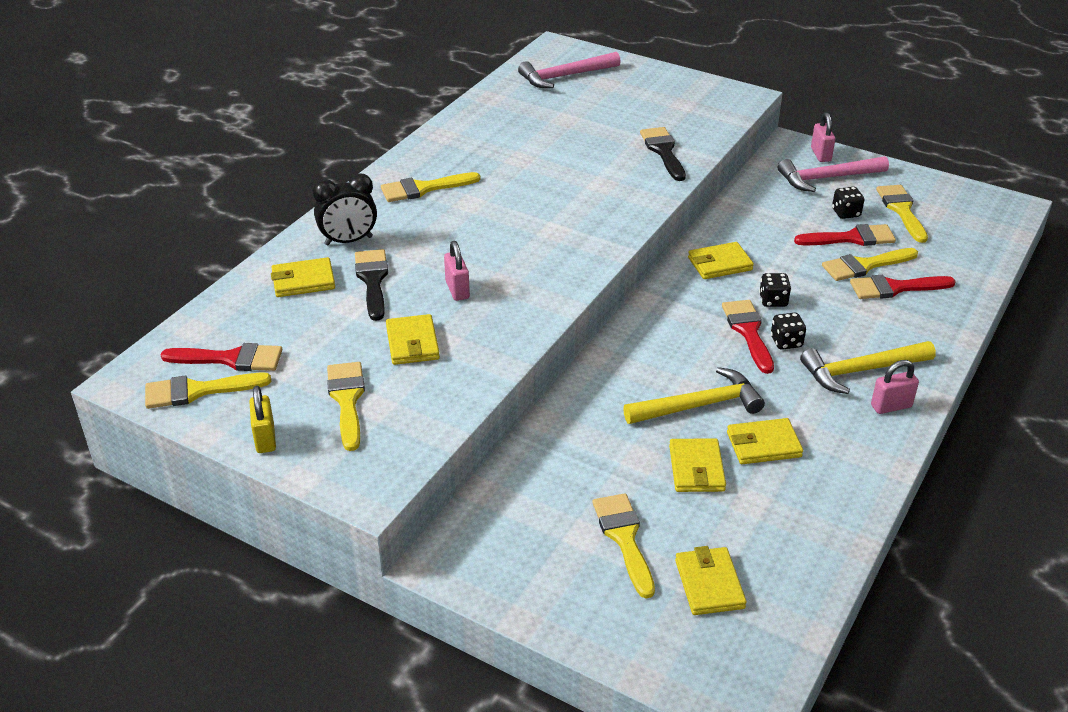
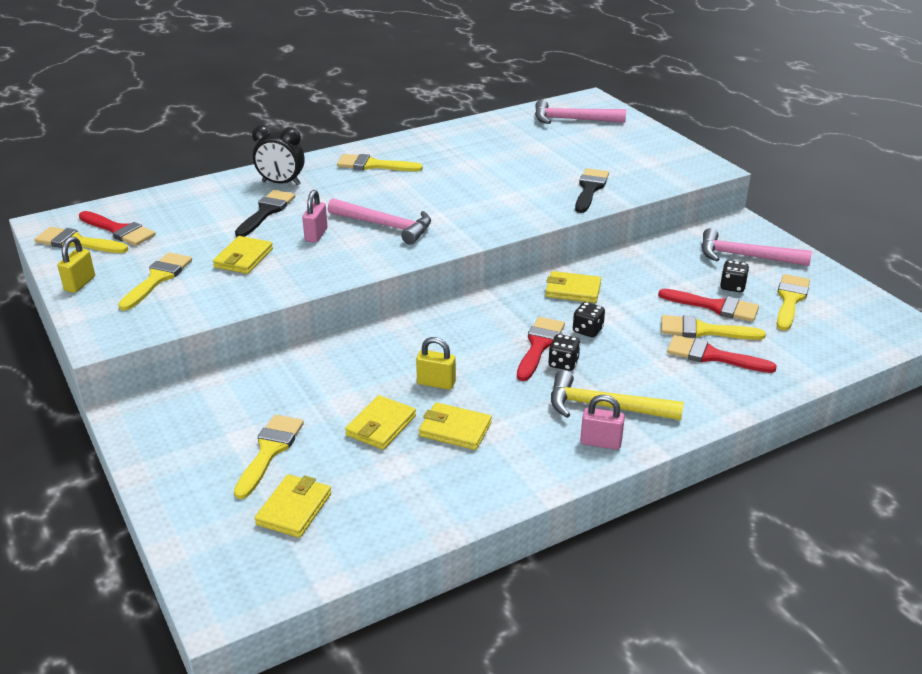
camera: 30 degrees right, 5 degrees down
(303, 281) = (221, 198): yellow wallet -> none
(516, 256) = (385, 226): none -> pink hammer
(699, 406) = (436, 383): yellow hammer -> yellow padlock
(821, 154) = (760, 237): pink padlock -> none

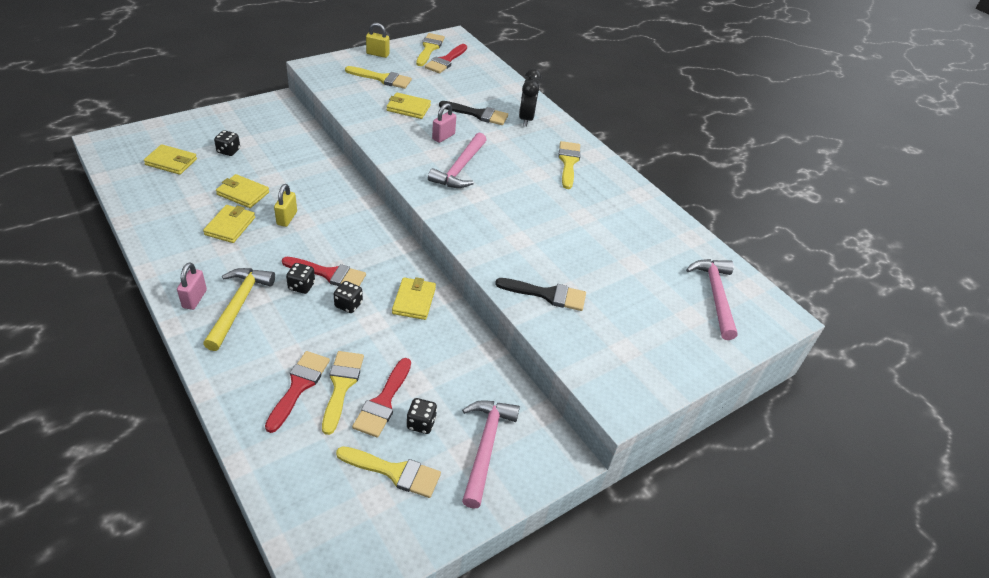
camera: 80 degrees right, 10 degrees up
(269, 451) = (228, 151): yellow brush -> black dice
(316, 235) = (443, 137): pink padlock -> pink padlock turned 60 degrees counterclockwise

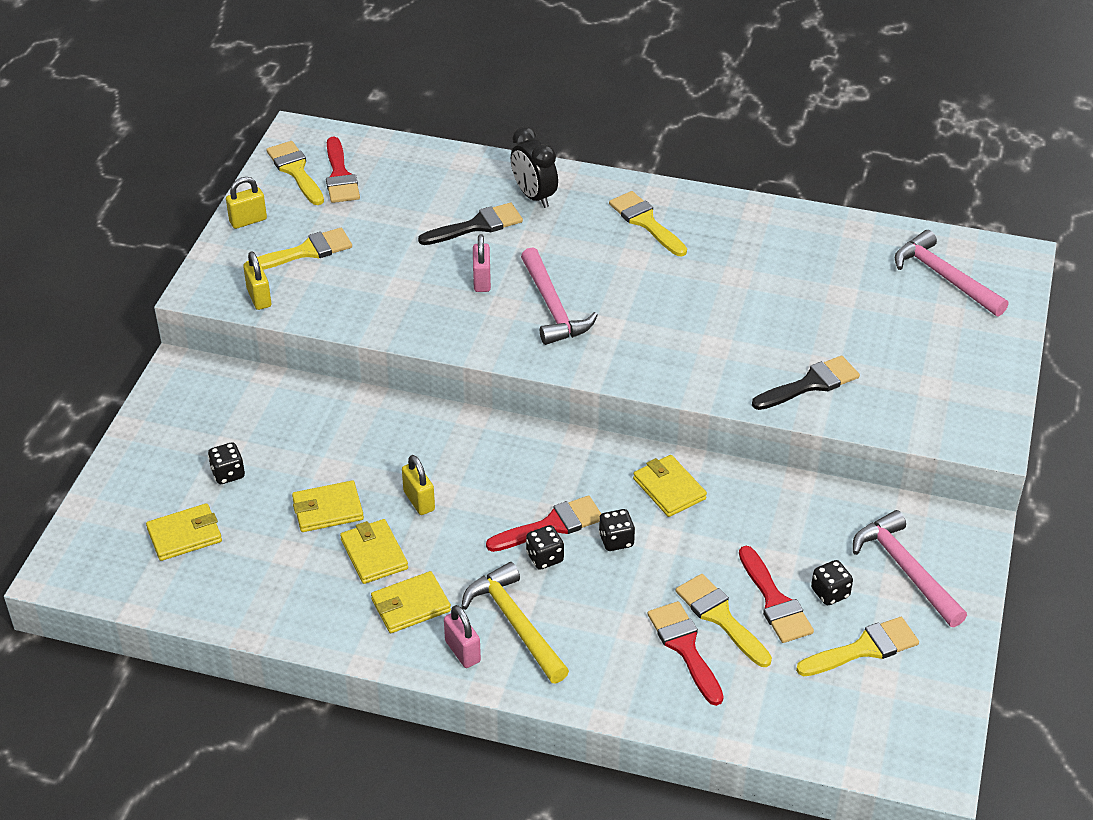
camera: 35 degrees left, 0 degrees up
(332, 83) = (259, 298): none -> yellow padlock
(408, 108) = (393, 270): yellow wallet -> yellow wallet (410, 605)

